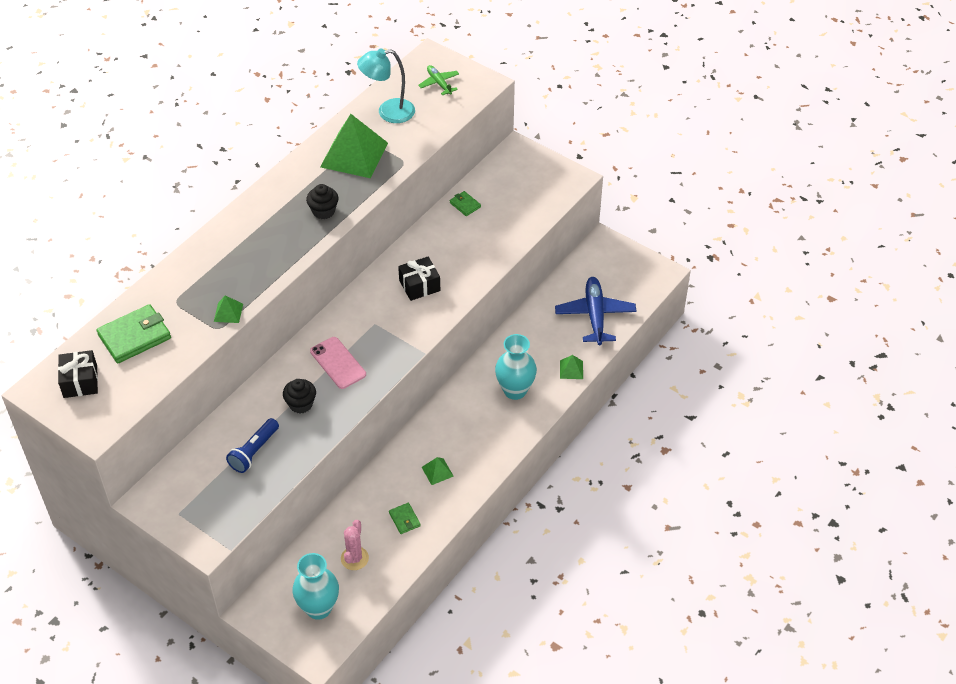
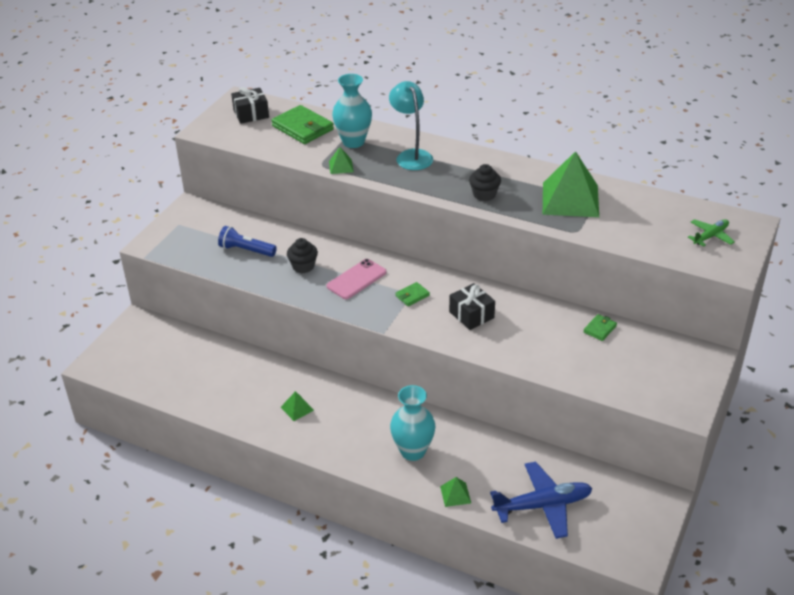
camera: 80 degrees right, 10 degrees down
(318, 608) = (139, 357): turquoise vase -> turquoise vase (353, 142)
(354, 558) = (192, 370): pink cactus -> none
(388, 112) = (644, 210): turquoise lamp -> turquoise lamp (411, 156)
(404, 519) = (238, 395): green wallet -> green wallet (412, 296)

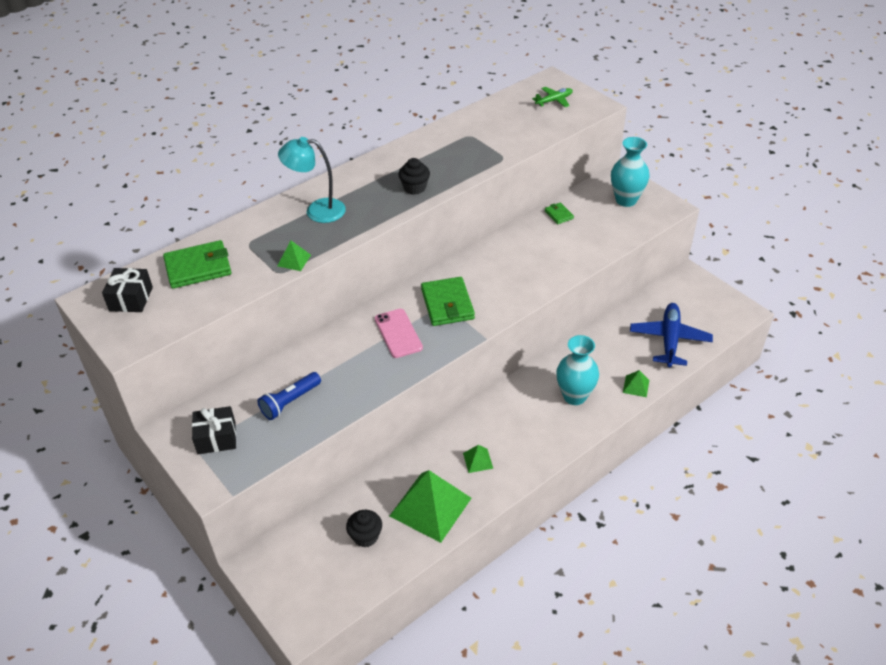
camera: 65 degrees left, 5 degrees up
(303, 266) = (350, 365): black cupcake -> black cupcake (365, 536)
(353, 142) = (258, 240): turquoise vase -> turquoise vase (626, 200)
(412, 296) = (447, 304): green wallet -> green wallet, size x2.01
(471, 315) = (497, 277): black gift -> black gift (216, 438)
(570, 199) = (458, 146): green pyramid -> green pyramid (430, 506)
(710, 236) = (554, 101): green plane -> green plane turned 75 degrees clockwise

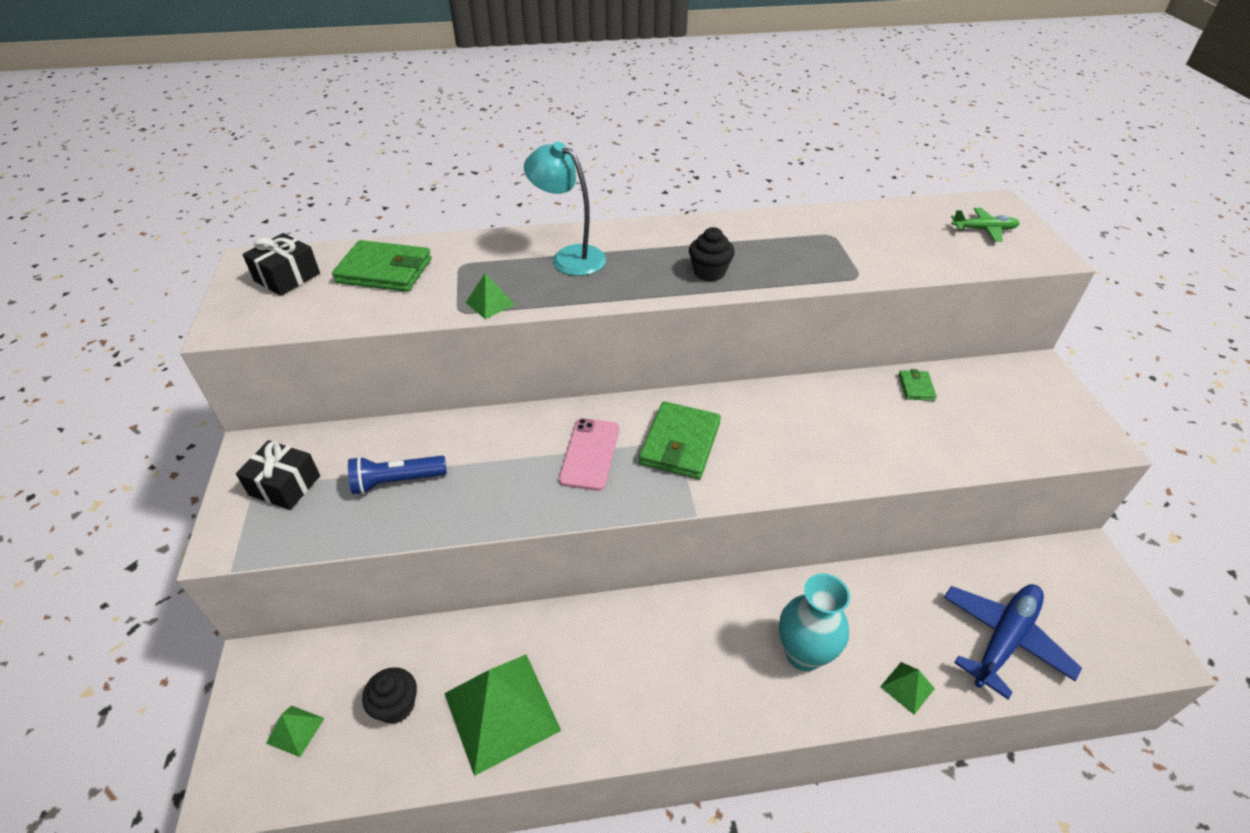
camera: 30 degrees right, 0 degrees up
(478, 460) = (608, 678): green pyramid -> green pyramid (295, 730)
(626, 200) = (1032, 405): turquoise vase -> none

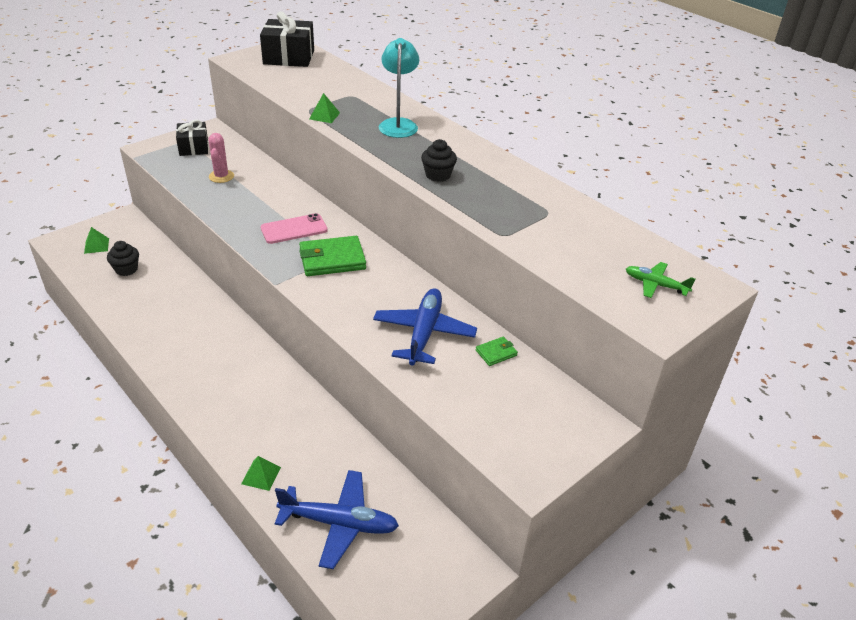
camera: 55 degrees right, 5 degrees down
(287, 277) = (289, 57): black gift -> black gift, size x1.53
(384, 271) = (322, 78): green wallet -> none
(397, 481) = (221, 176): blue flashlight -> pink cactus
(501, 711) = (143, 305): green pyramid -> none
(803, 654) = (256, 415): turquoise vase -> none
(860, 424) = (424, 333): none -> blue plane
(984, 230) = (655, 285): green plane -> green plane turned 150 degrees clockwise

